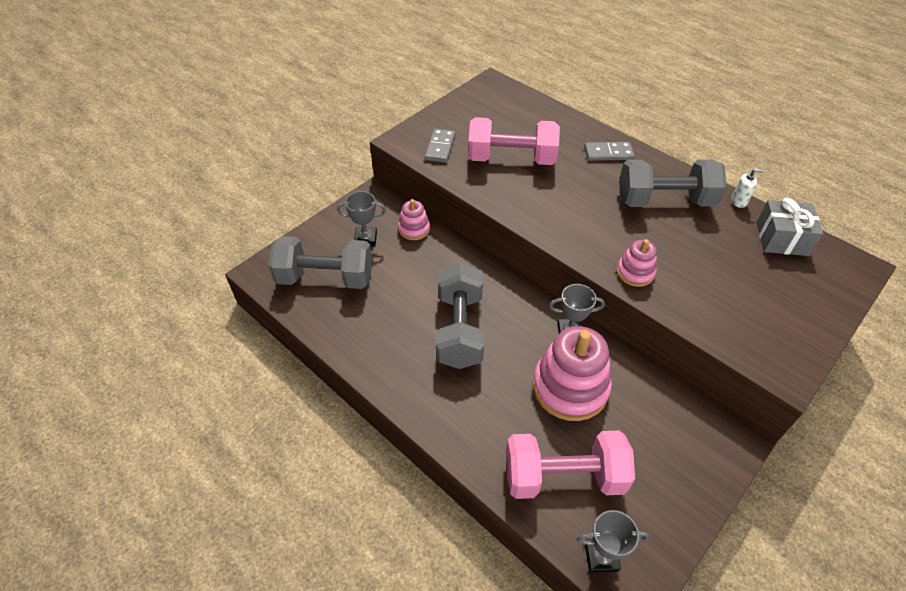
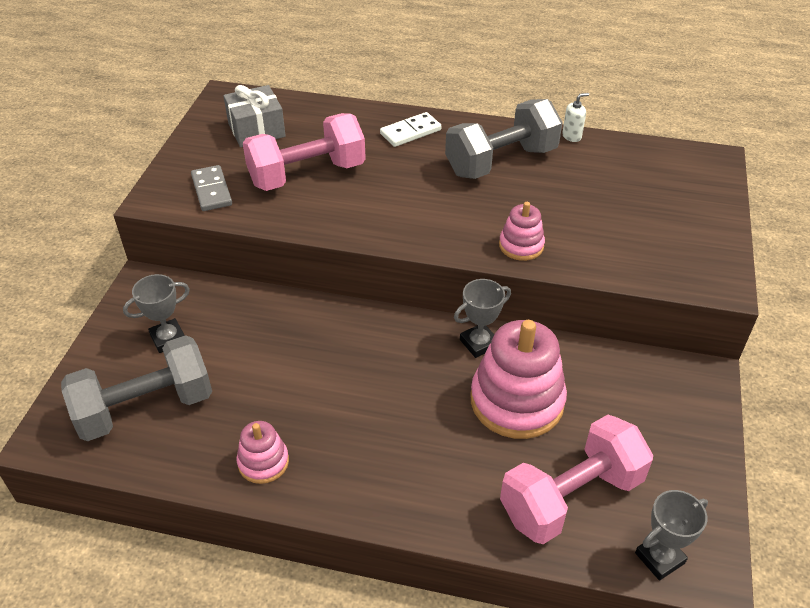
camera: 30 degrees left, 5 degrees down
(414, 229) = (223, 303): pink stacking toy -> pink stacking toy (263, 462)
(459, 329) = (355, 394): grey dumbbell -> none
(608, 153) = (410, 132): grey domino -> white domino
(781, 239) = (633, 158): grey gift -> grey gift (256, 130)

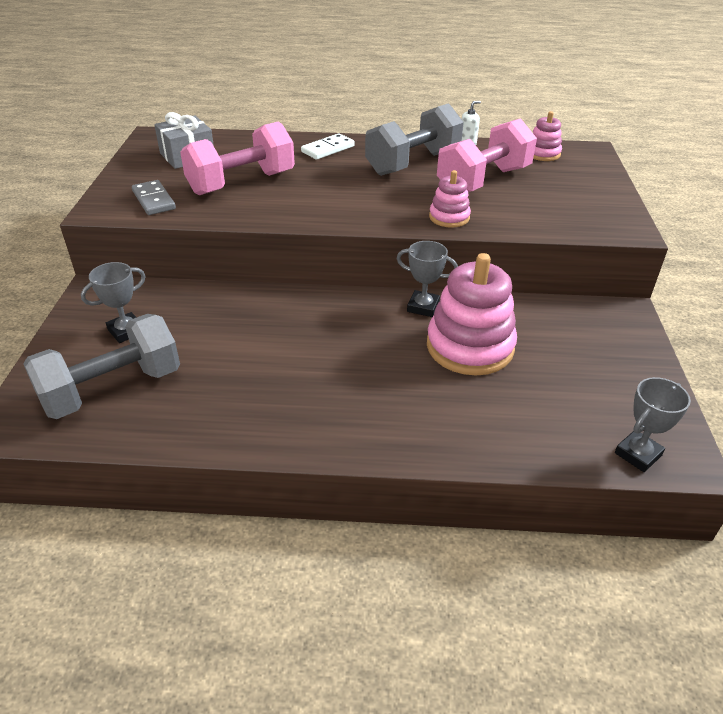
camera: 10 degrees left, 5 degrees down
(263, 462) = (241, 421): pink stacking toy -> pink stacking toy (542, 154)
(479, 343) = (423, 307): grey trophy -> grey trophy turned 60 degrees clockwise
(571, 497) = (542, 415): pink dumbbell -> pink dumbbell (483, 181)

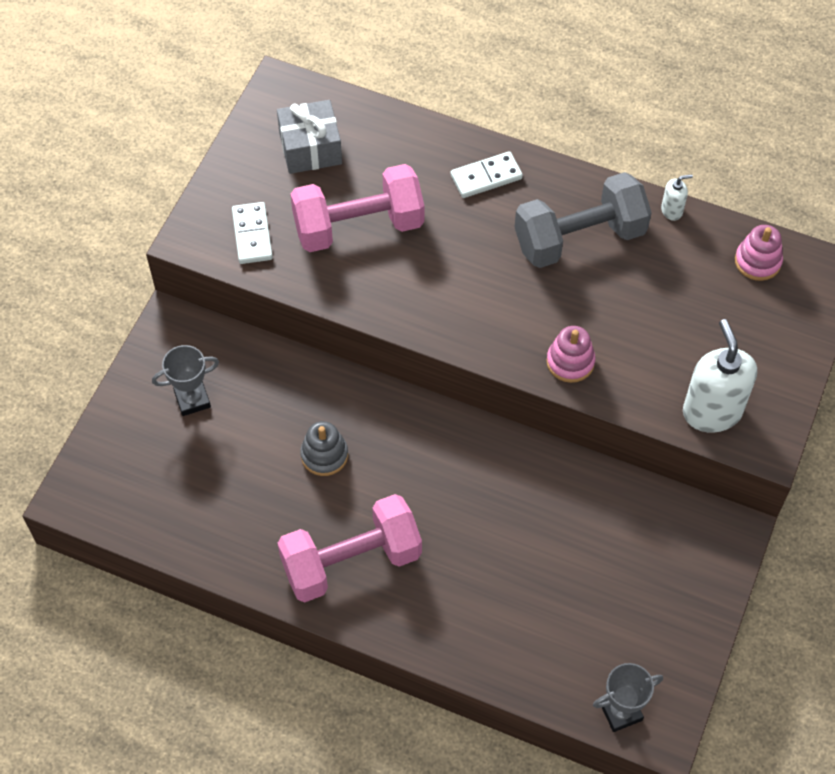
camera: 20 degrees right, 20 degrees up
(112, 389) = (166, 478): grey dumbbell -> none
(153, 200) = (252, 235): grey domino -> white domino
(263, 340) = (324, 455): none -> grey stacking toy
(423, 307) = (510, 455): grey trophy -> none
(470, 347) = (532, 529): pink stacking toy -> none
(483, 181) = (648, 301): pink dumbbell -> pink dumbbell (351, 561)
(574, 221) = (712, 411): none -> white soap dispenser

